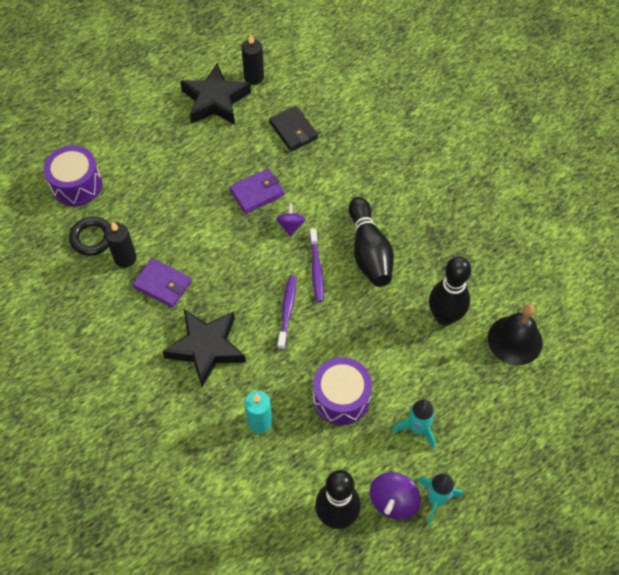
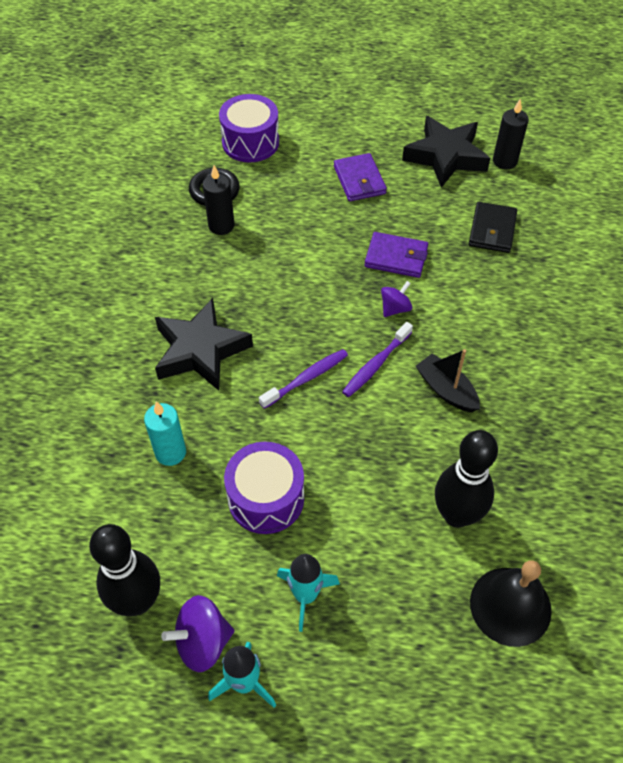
camera: 45 degrees right, 5 degrees down
(162, 284) = (226, 269): purple wallet -> purple wallet (359, 180)
(369, 251) = (446, 390): black bowling pin -> black boat

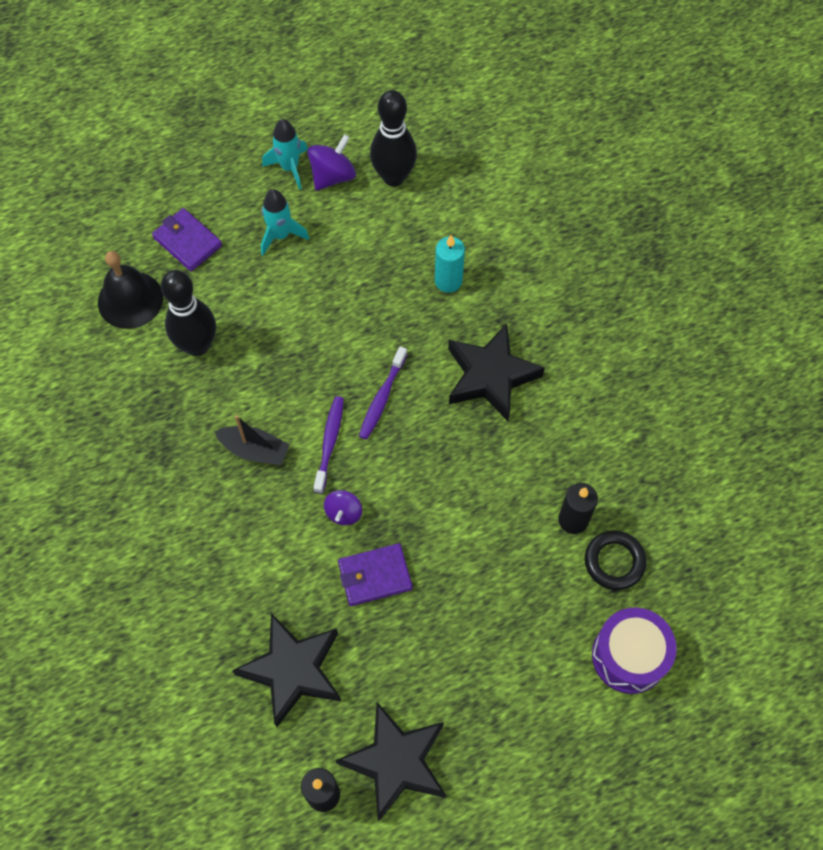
camera: 150 degrees right, 10 degrees up
(266, 498) = (351, 284): purple drum -> none
(359, 180) = (473, 665): purple wallet -> purple wallet (187, 242)
(492, 230) = (292, 670): black wallet -> black star

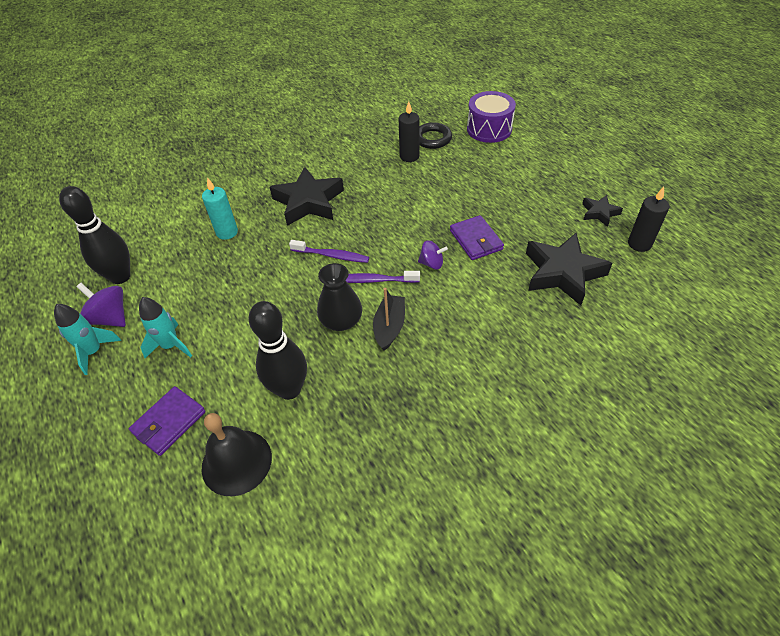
camera: 95 degrees left, 15 degrees down
(276, 400) = (341, 320): none -> black vase
(396, 762) = (599, 213): black star -> black star, size x0.51

